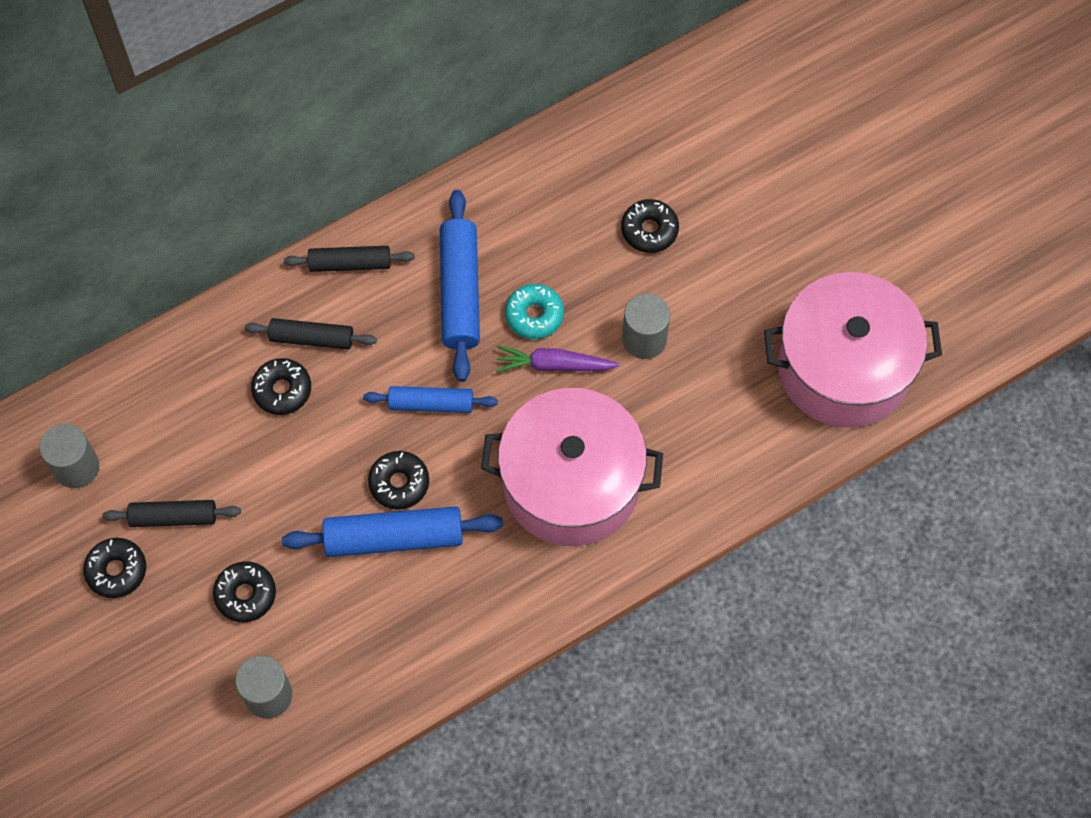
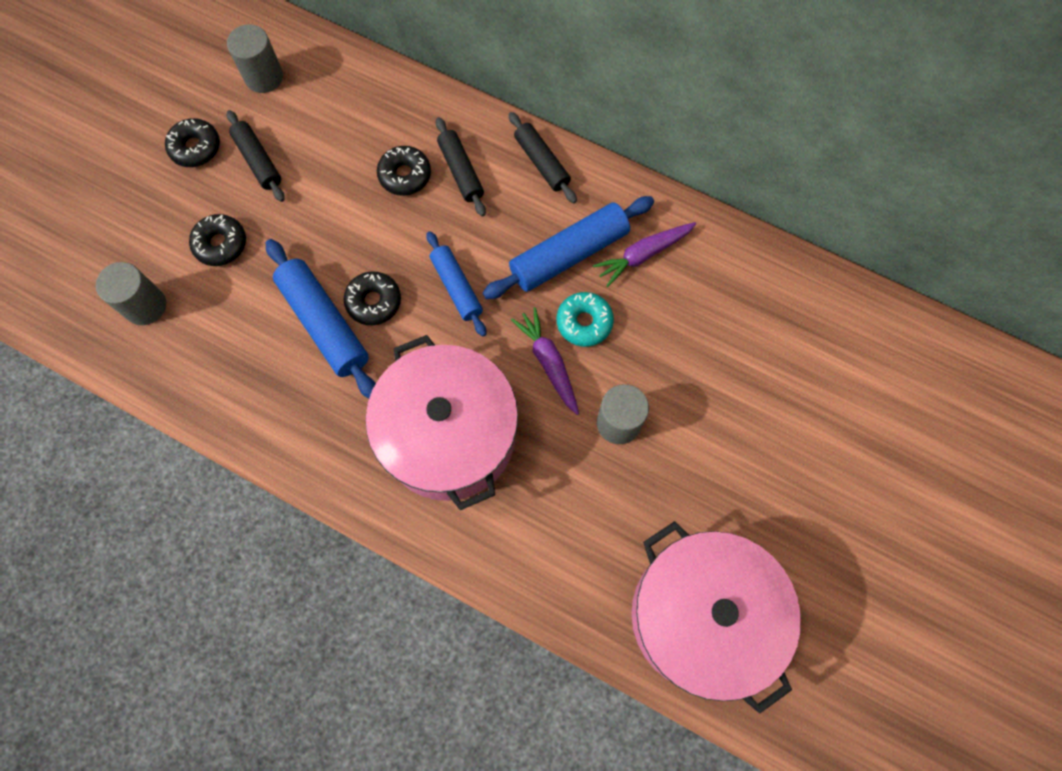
camera: 60 degrees right, 5 degrees up
(500, 231) = (643, 255): none -> purple carrot
(649, 230) = (724, 371): black donut -> none

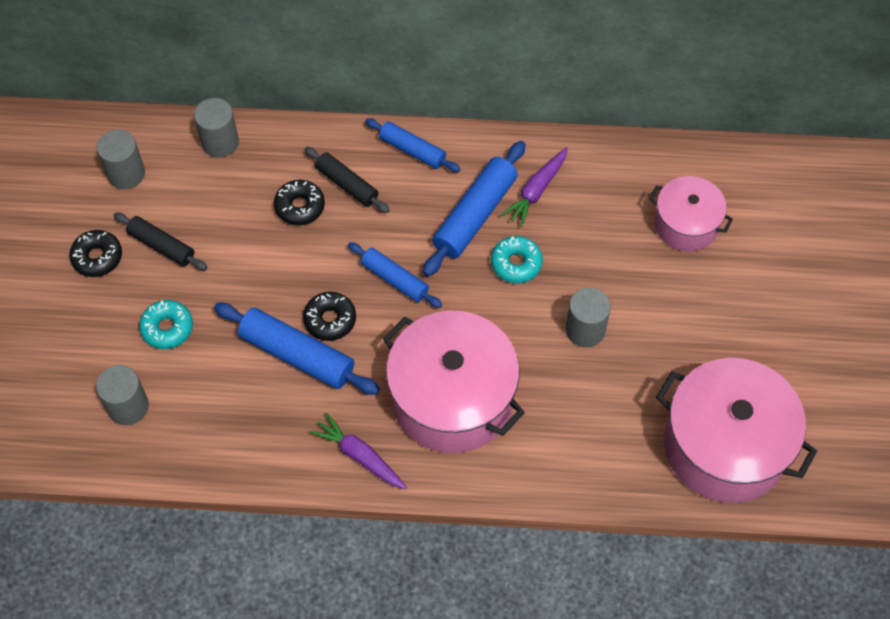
camera: 25 degrees left, 10 degrees down
(220, 244) = (167, 328): black donut -> turquoise donut
(364, 81) = (220, 142): none -> grey cylinder
(542, 162) = (412, 150): black rolling pin -> blue rolling pin
(548, 363) = (504, 307): purple carrot -> purple carrot (360, 456)
(780, 355) = (686, 224): none -> pink pot

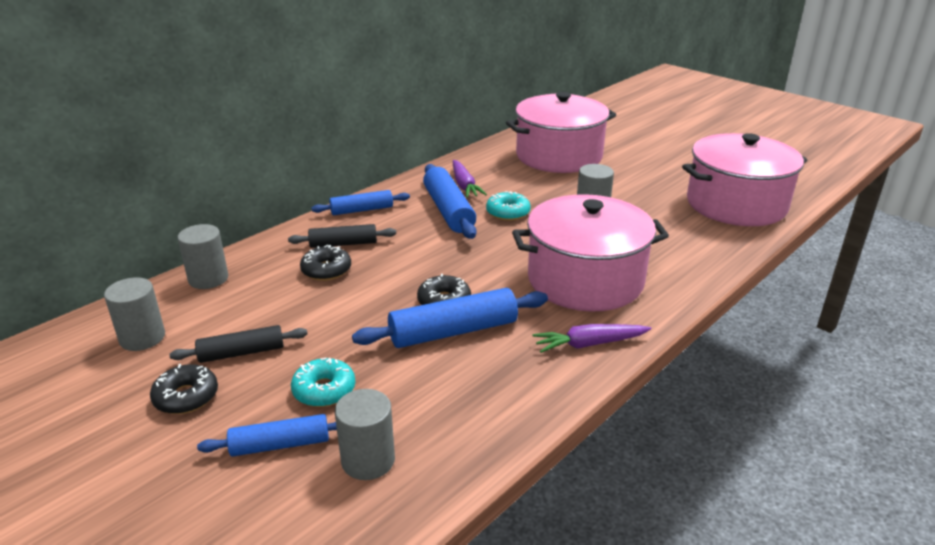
camera: 50 degrees left, 30 degrees down
(394, 279) = (451, 259): blue rolling pin -> blue rolling pin (280, 444)
(686, 224) = (559, 156): pink pot -> pink pot, size x1.76

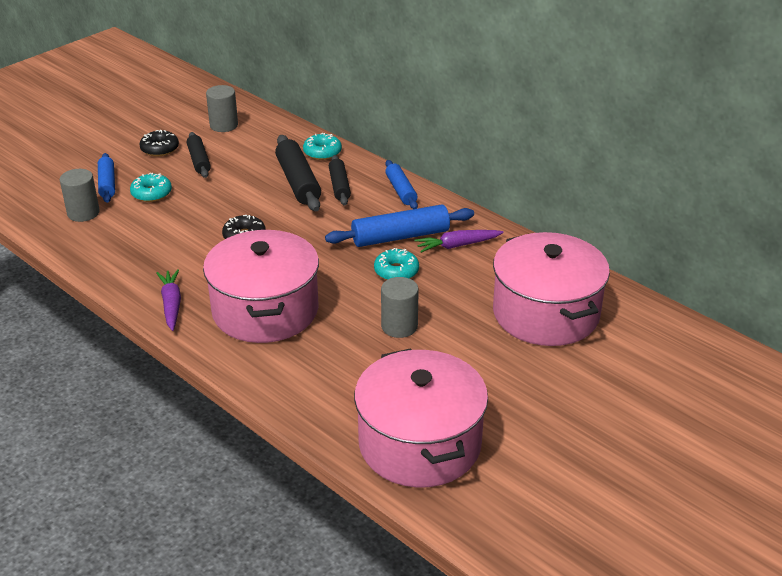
camera: 90 degrees right, 5 degrees up
(208, 279) = (292, 136): grey cylinder -> none
(260, 256) = (322, 152): none -> turquoise donut
(326, 270) = (298, 182): black donut -> black rolling pin
(453, 331) = (203, 241): blue rolling pin -> none

